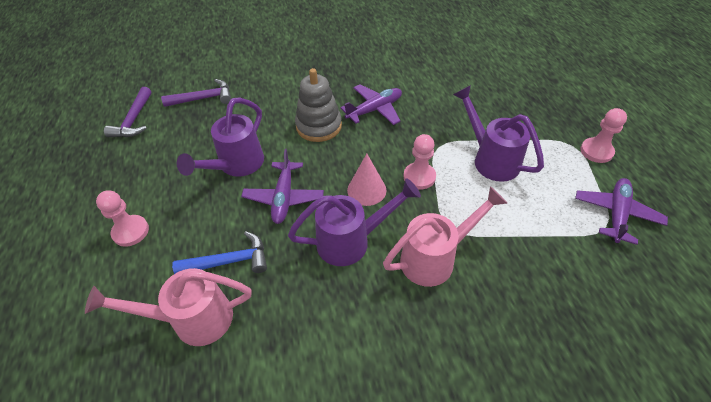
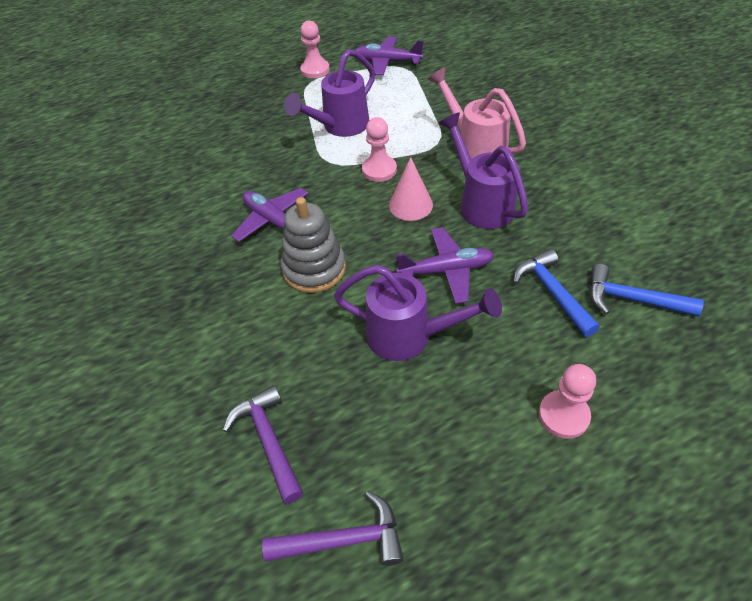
camera: 100 degrees left, 0 degrees up
(192, 319) = (632, 299): pink watering can -> blue hammer

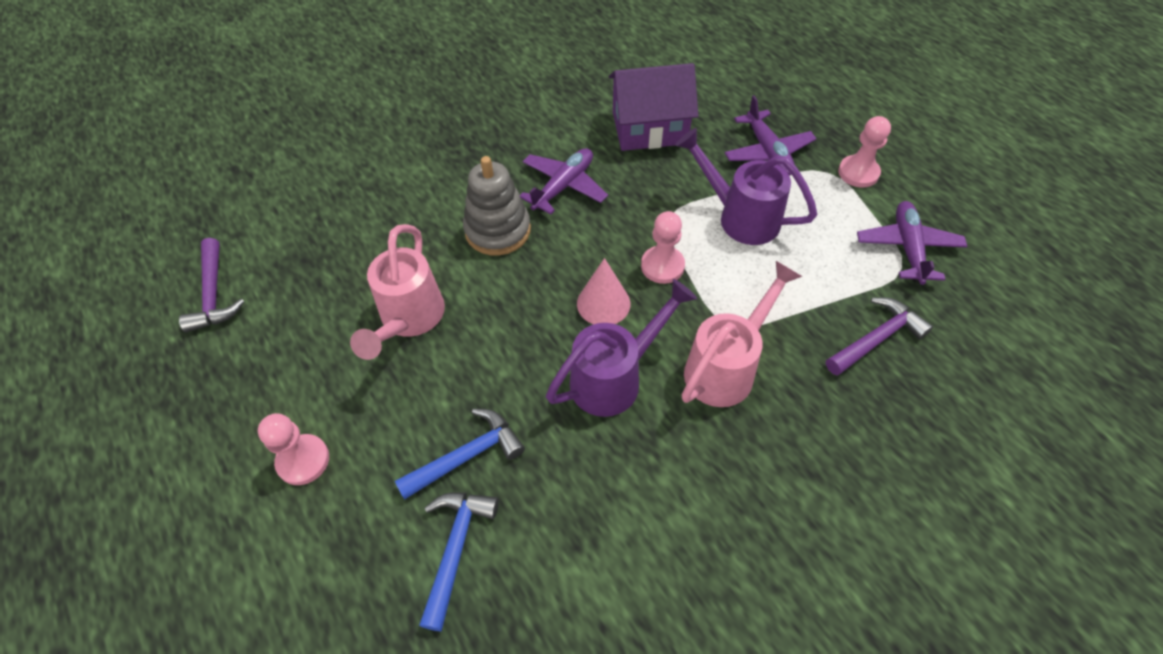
camera: 80 degrees right, 5 degrees up
(223, 164) = (649, 128): none -> purple house
(268, 440) = (306, 232): purple hammer -> purple hammer (876, 338)
(410, 336) = (408, 320): purple watering can -> pink watering can
(446, 271) = (498, 346): purple plane -> purple plane (767, 152)

